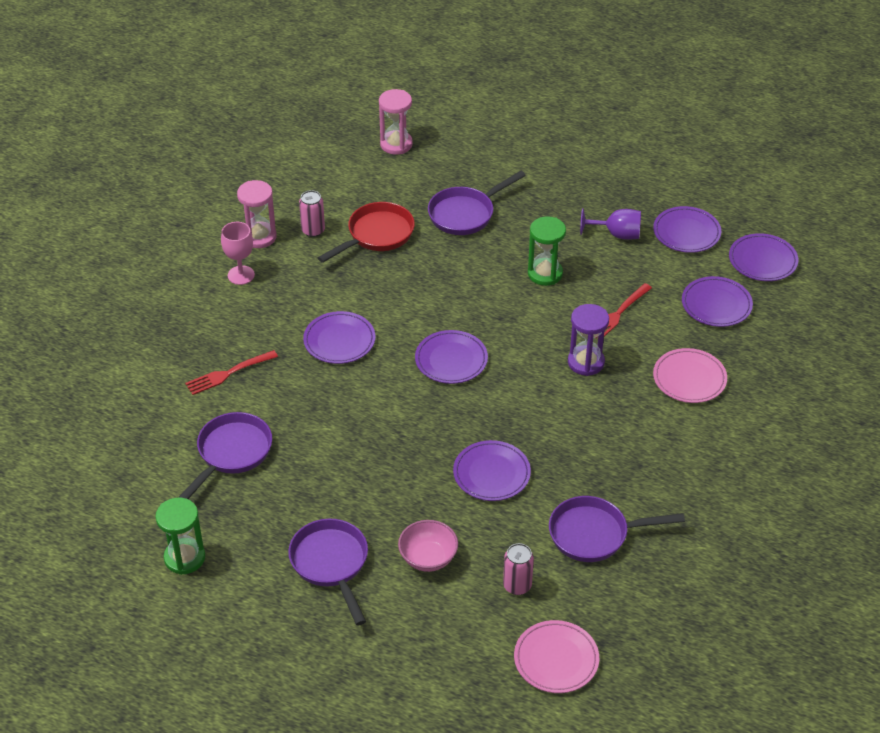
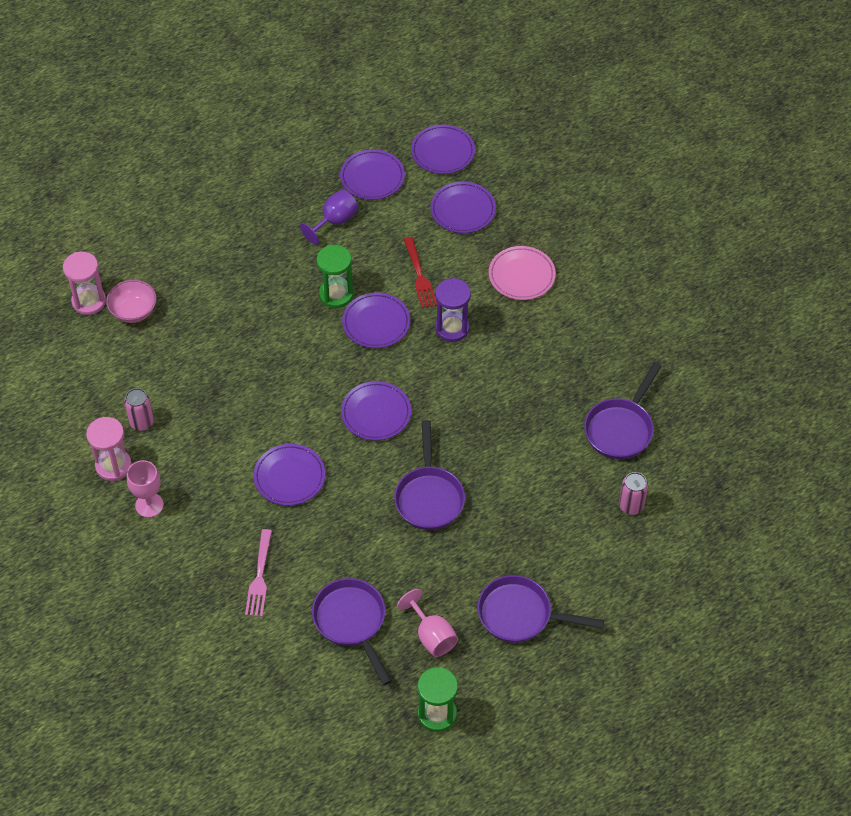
camera: 55 degrees left, 10 degrees up
(229, 373) = (259, 576): red fork -> pink fork
(260, 513) = (432, 636): none -> pink goblet
(376, 235) = (189, 380): red pan -> none
(428, 558) = (563, 547): pink bowl -> pink bowl (133, 311)
(465, 214) = (220, 305): purple pan -> purple pan (429, 497)
(491, 473) = (514, 457): purple plate -> purple plate (376, 323)
(556, 659) = (713, 522): pink plate -> none

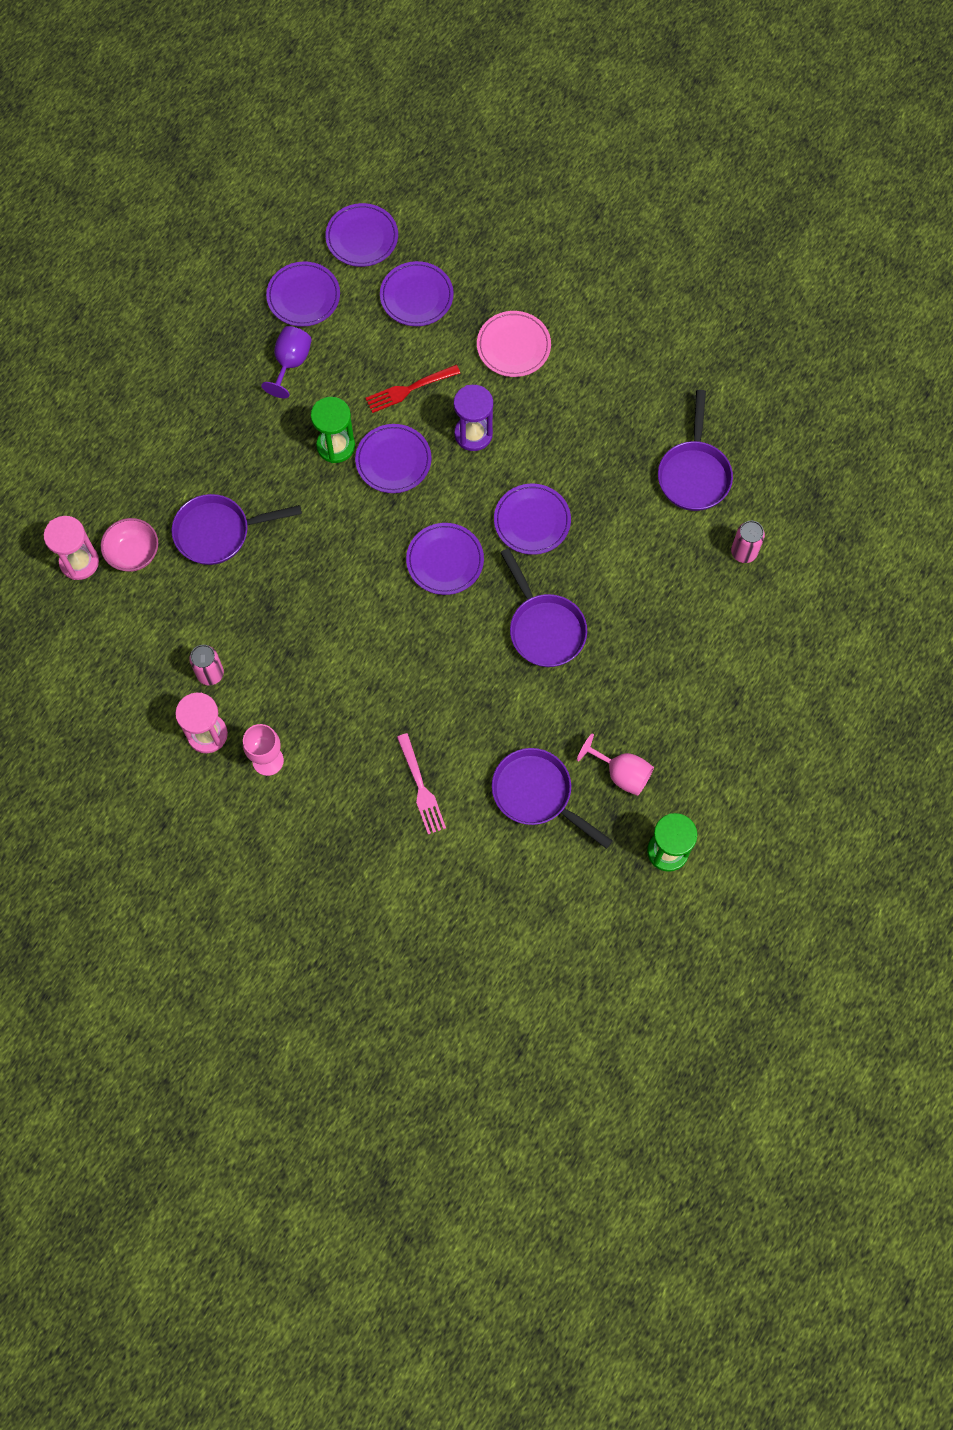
camera: 25 degrees left, 15 degrees up
(289, 477) = (394, 667): purple plate -> purple plate (532, 521)
(419, 275) = (410, 389): red fork -> red fork turned 105 degrees clockwise
(520, 615) = (695, 713): purple pan -> purple pan (218, 532)

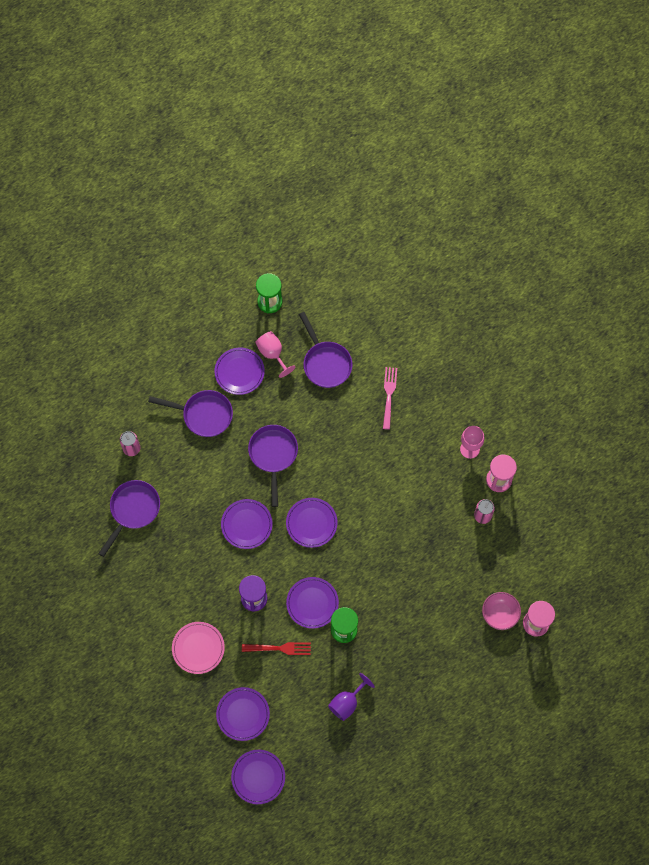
camera: 155 degrees left, 0 degrees up
(218, 532) = (441, 604): purple pan -> purple pan (203, 415)
(303, 296) = (317, 749): purple plate -> purple plate (239, 372)

